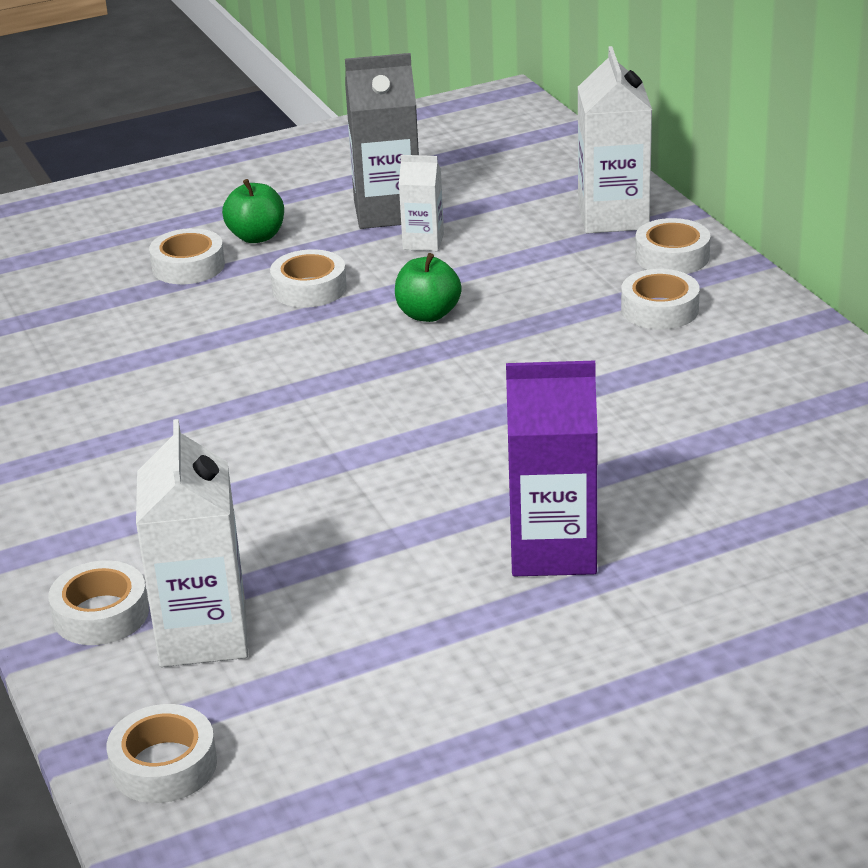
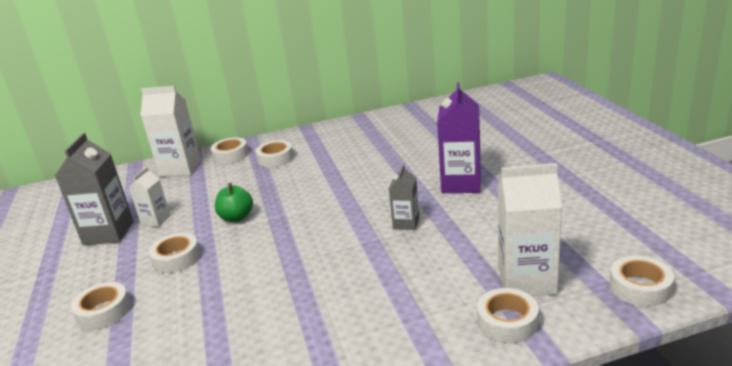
camera: 80 degrees left, 5 degrees down
(256, 237) = (90, 282): green apple -> none
(397, 493) = (406, 223): none -> grey carton

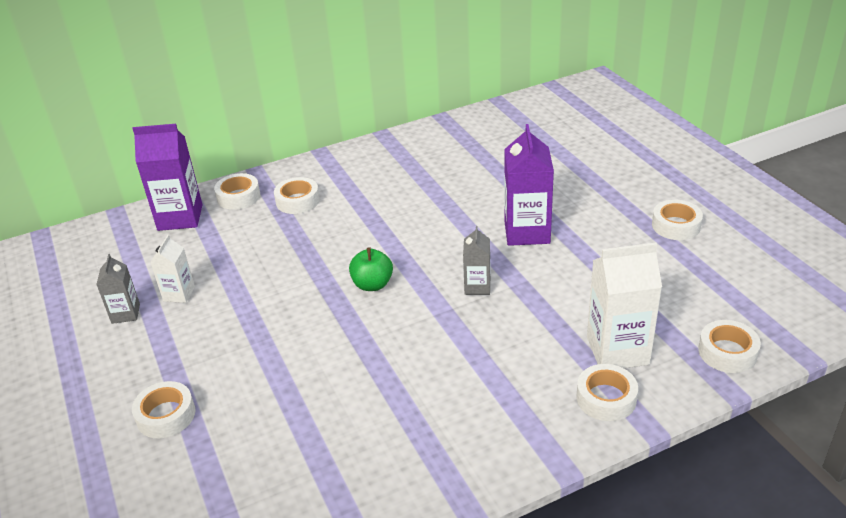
camera: 10 degrees left, 10 degrees up
(108, 233) = (125, 313): grey carton -> grey carton, size x0.56
(176, 258) = (225, 344): white tape -> white tape (676, 225)
(180, 168) = (180, 217): white carton -> purple carton
(236, 217) = (278, 286): green apple -> green apple (372, 284)

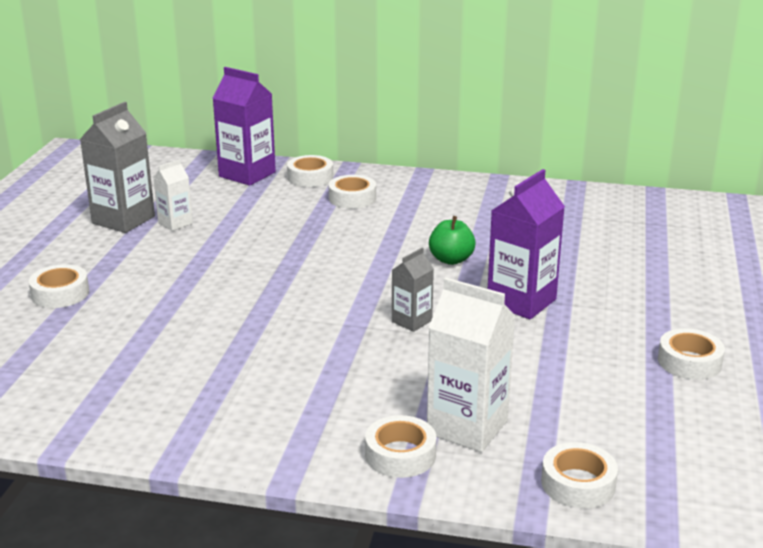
camera: 35 degrees right, 10 degrees down
(125, 313) = (123, 220): grey carton -> grey carton, size x1.80
(372, 284) = (325, 280): green apple -> green apple (451, 260)

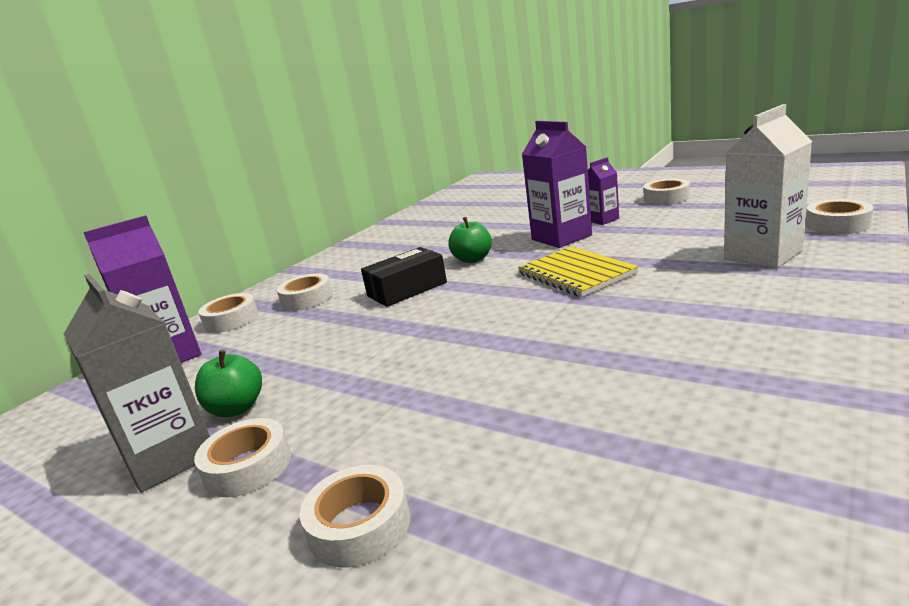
camera: 65 degrees left, 5 degrees down
(175, 223) = (236, 408): white carton -> green apple
(373, 240) = (407, 289): none -> black box
(400, 455) = (816, 278): white tape -> white tape (248, 466)
(412, 321) = (576, 274): grey carton -> yellow notebook
(588, 322) = (602, 220): none -> purple carton

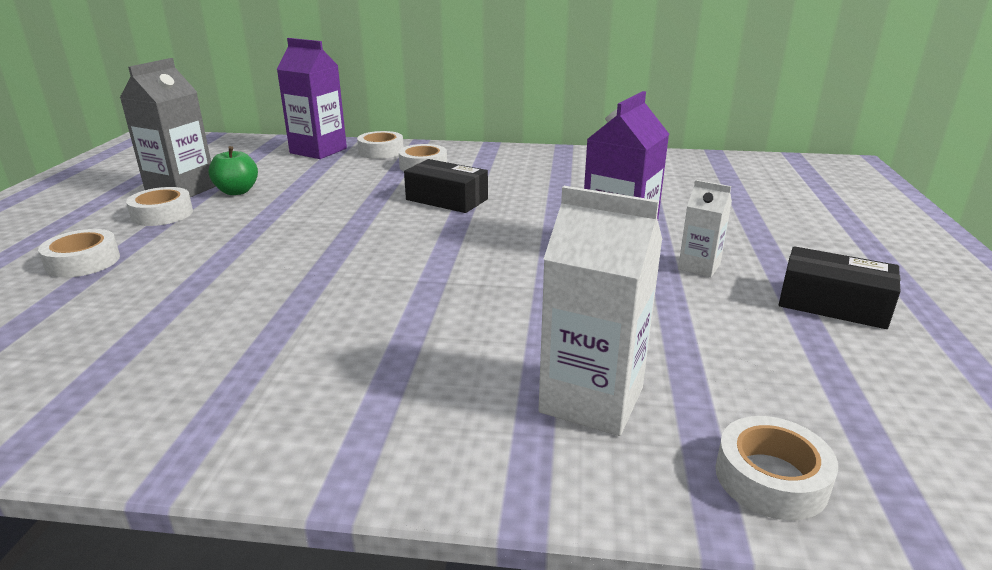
camera: 60 degrees right, 5 degrees up
(473, 259) = (531, 213): green apple -> none
(576, 274) = (498, 274): yellow notebook -> none
(602, 220) = (699, 267): purple carton -> white carton
(666, 198) = (833, 304): white tape -> black box

